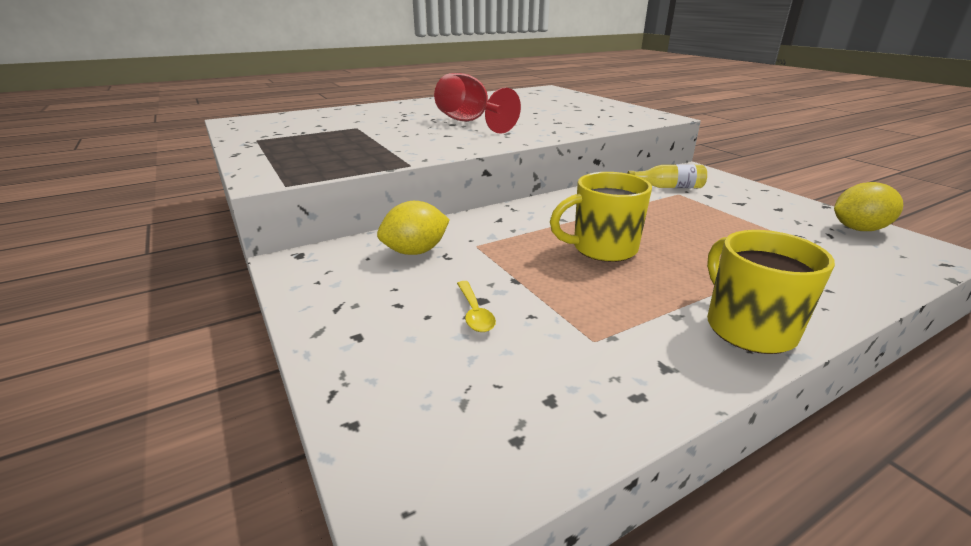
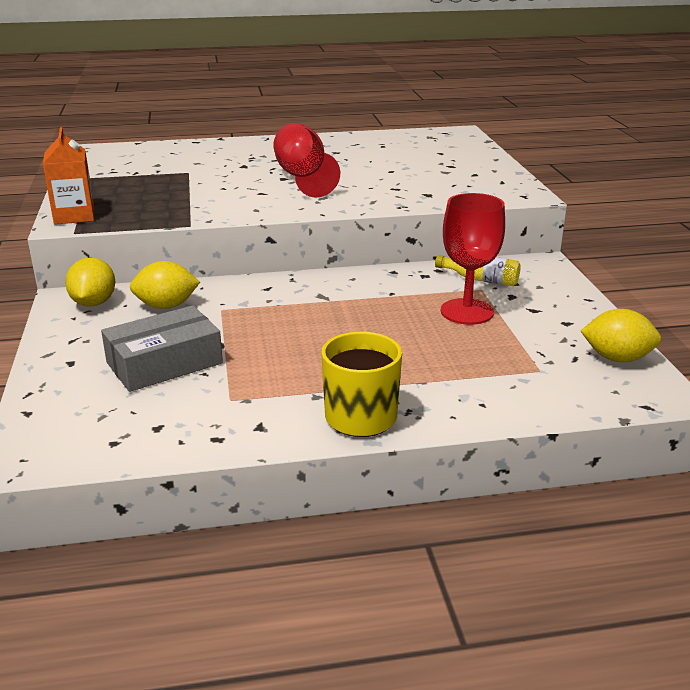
camera: 20 degrees right, 0 degrees up
(271, 171) = (74, 216): none -> orange carton
(329, 262) = (94, 303): none -> yellow lemon
(475, 313) = (164, 363): yellow spoon -> grey box
(602, 249) = (327, 331): yellow mug -> none
(694, 212) = (467, 312): none -> red goblet

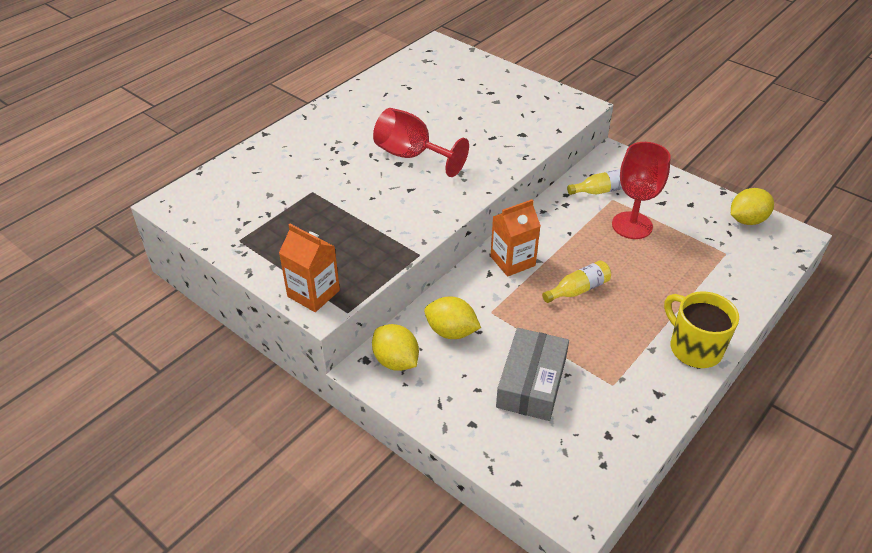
camera: 40 degrees left, 15 degrees up
(166, 306) = (451, 332): yellow lemon -> yellow lemon turned 75 degrees clockwise
(302, 289) = (512, 261): none -> orange carton
(325, 328) = (578, 289): none -> yellow bottle

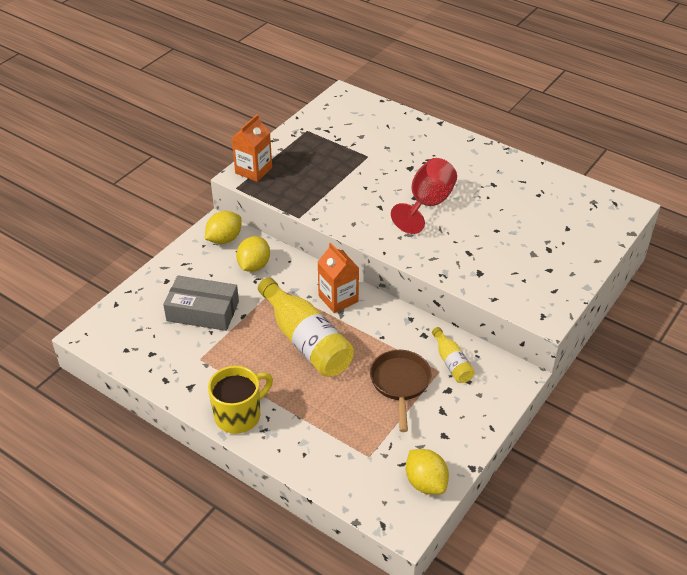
camera: 85 degrees right, 0 degrees up
(578, 289) = (306, 340): yellow bottle -> yellow bottle, size x2.00
(632, 225) = (400, 383): red goblet -> brown pan

